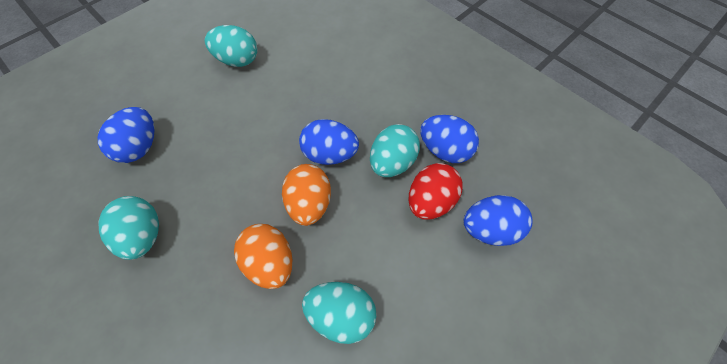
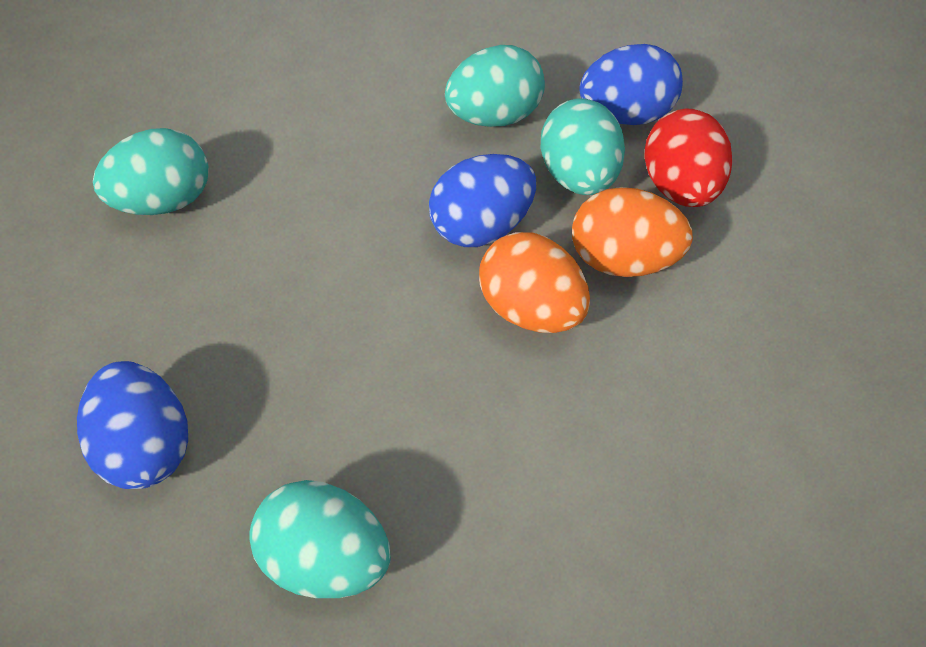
camera: 40 degrees left, 5 degrees down
(270, 262) = (569, 423): orange egg -> orange egg (623, 260)
(341, 314) = (734, 403): turquoise egg -> turquoise egg (495, 116)
(489, 229) = (780, 167): blue egg -> none

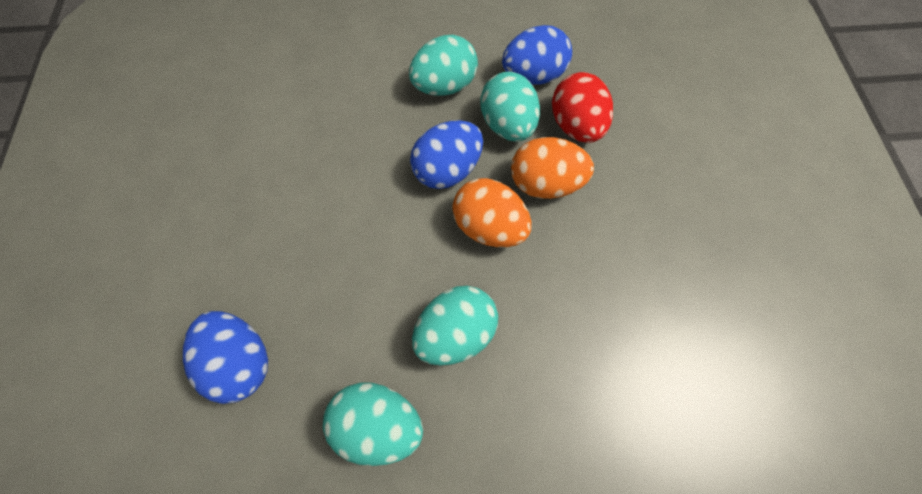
camera: 10 degrees left, 10 degrees up
(166, 201) = (222, 175): turquoise egg -> turquoise egg (456, 332)

